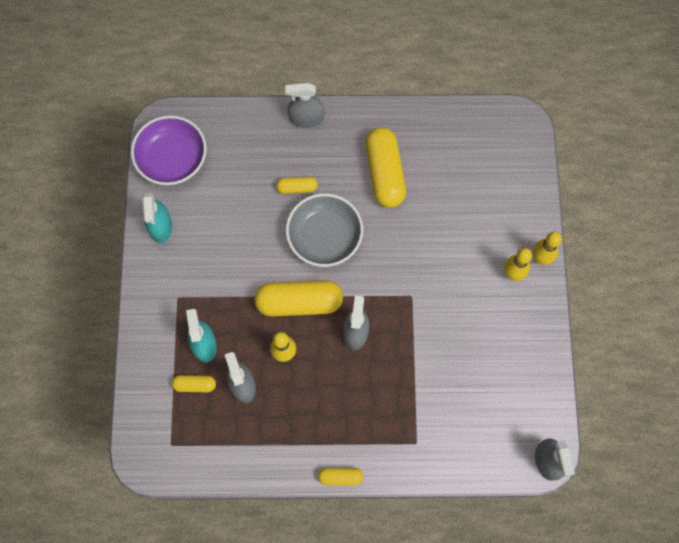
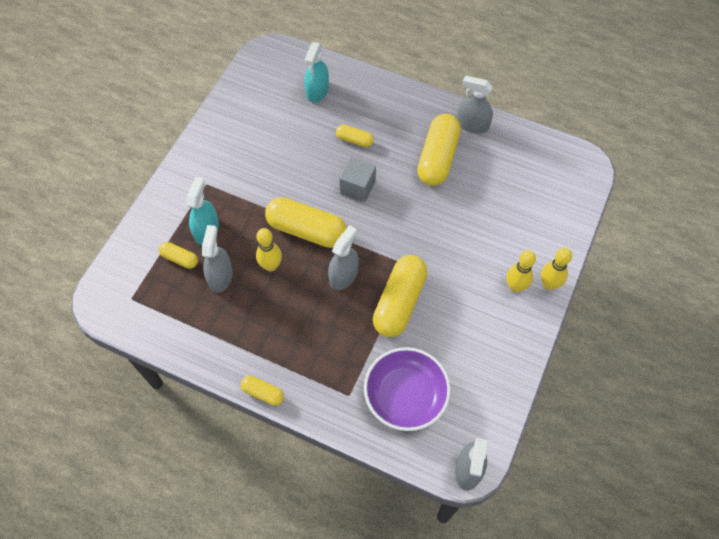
camera: 25 degrees right, 10 degrees down
(160, 226) = (224, 125): turquoise spray bottle -> turquoise spray bottle (317, 91)
(172, 159) = (262, 79): purple bowl -> purple bowl (405, 395)
(306, 118) = (391, 91): grey spray bottle -> grey spray bottle (472, 125)
(324, 237) = (357, 187): grey bowl -> grey cube
(418, 335) = (399, 302): none -> yellow capsule

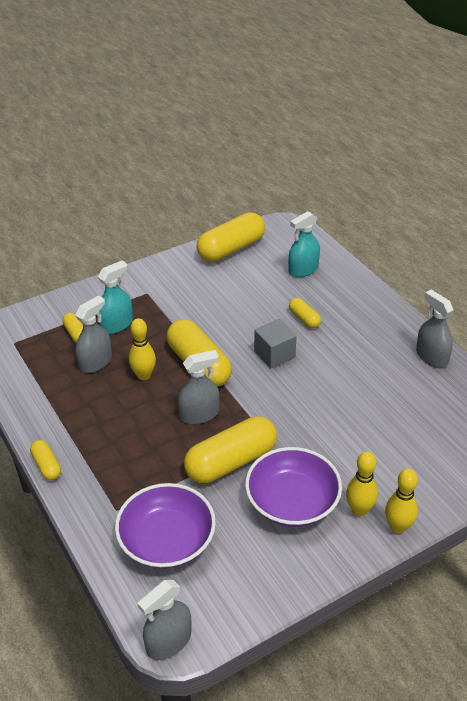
camera: 35 degrees right, 20 degrees down
(438, 158) = (372, 367): yellow capsule -> yellow capsule (231, 249)
(466, 308) = (292, 501): none -> purple bowl

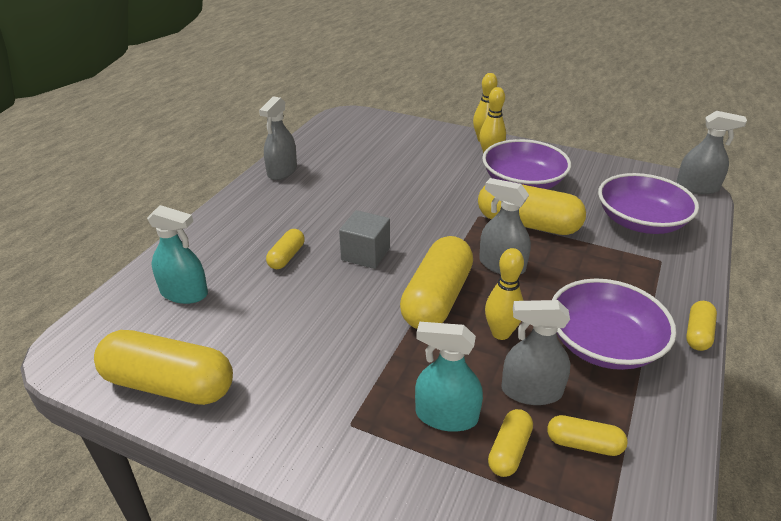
camera: 125 degrees left, 5 degrees down
(50, 360) = (584, 444): none -> yellow capsule
(89, 414) = (603, 344): none -> purple bowl

